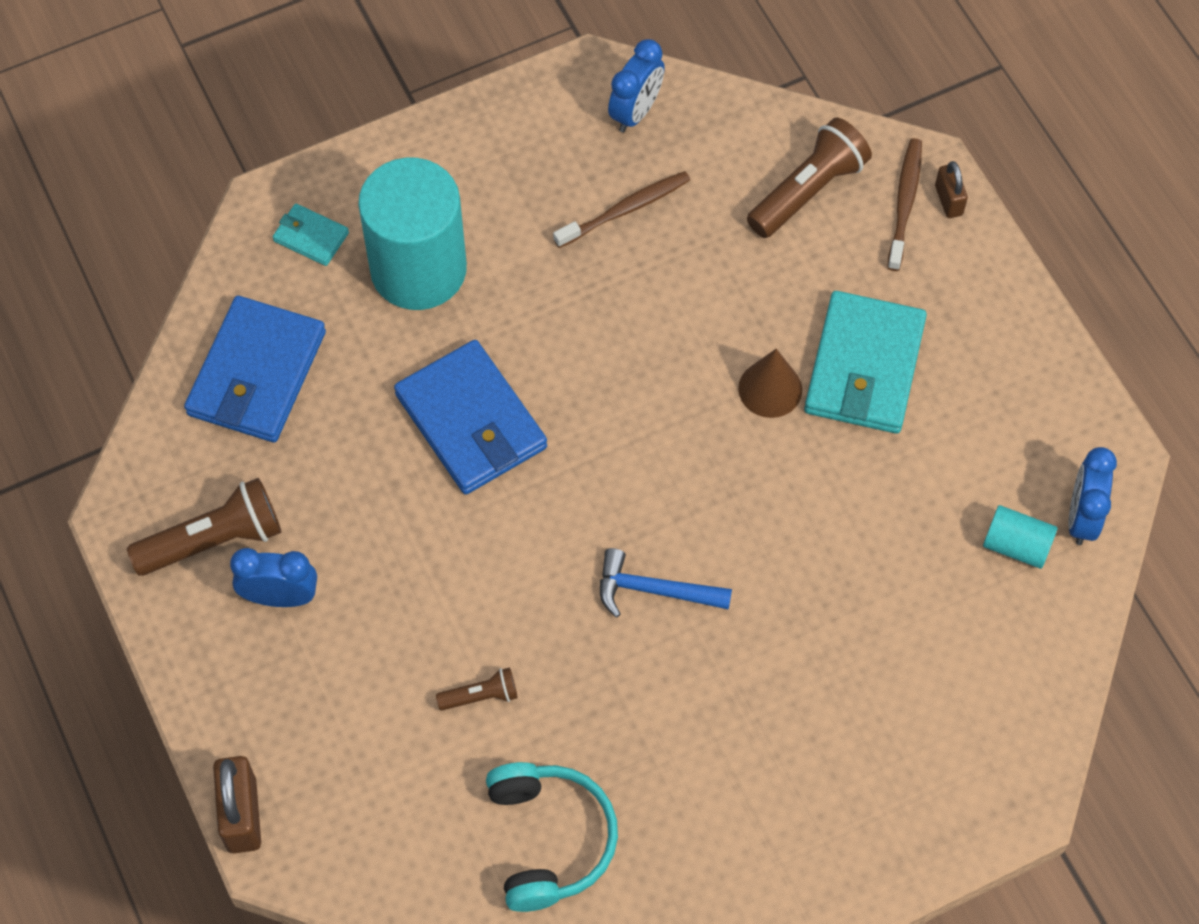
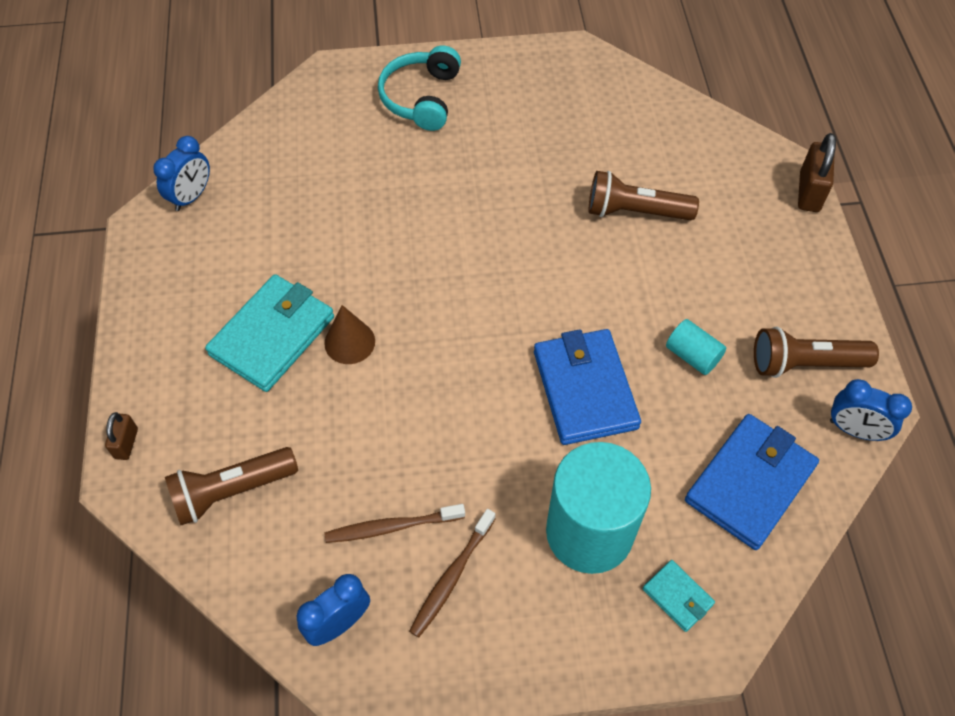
camera: 160 degrees left, 5 degrees down
(280, 597) = (760, 310): blue clock -> blue clock (854, 430)
(481, 696) = (635, 211): brown flashlight -> brown flashlight, size x1.92
(549, 839) = (617, 128): turquoise headphones -> turquoise headphones (421, 98)
(653, 590) = (496, 238): blue hammer -> none
(905, 203) = (162, 453): brown toothbrush -> brown toothbrush (452, 576)
(1016, 545) = (244, 193): turquoise cylinder -> turquoise cylinder (692, 355)

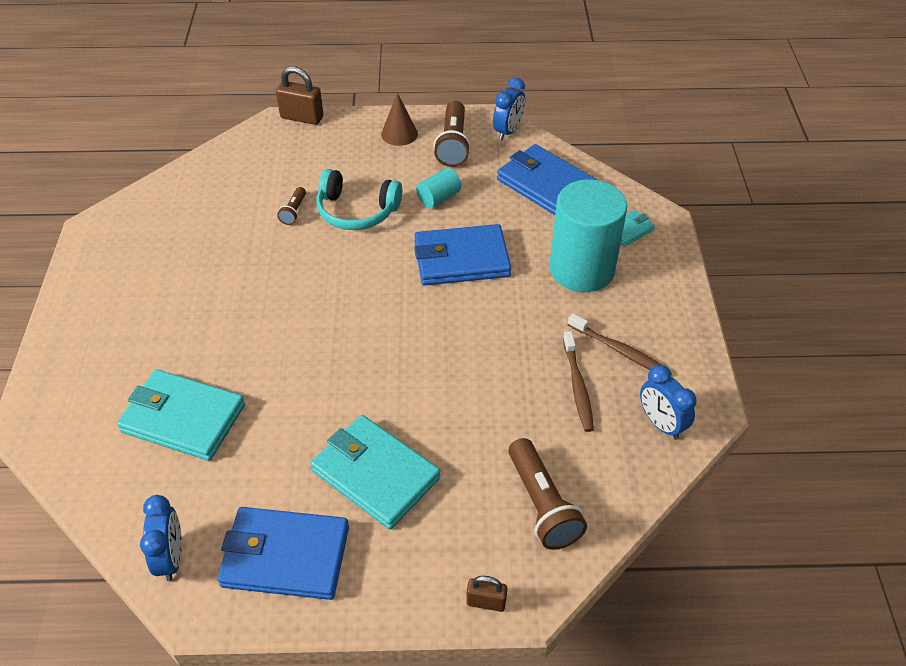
camera: 85 degrees left, 10 degrees down
(187, 276) = (285, 556): none -> blue wallet
(191, 197) = (171, 558): blue clock -> blue clock turned 45 degrees clockwise
(337, 174) = (183, 418): none -> turquoise wallet
(349, 342) = (393, 412): brown cone -> brown cone (399, 134)
(421, 98) = (104, 345): turquoise headphones -> turquoise headphones (357, 211)
(635, 211) = (294, 212): brown flashlight -> brown flashlight, size x0.52

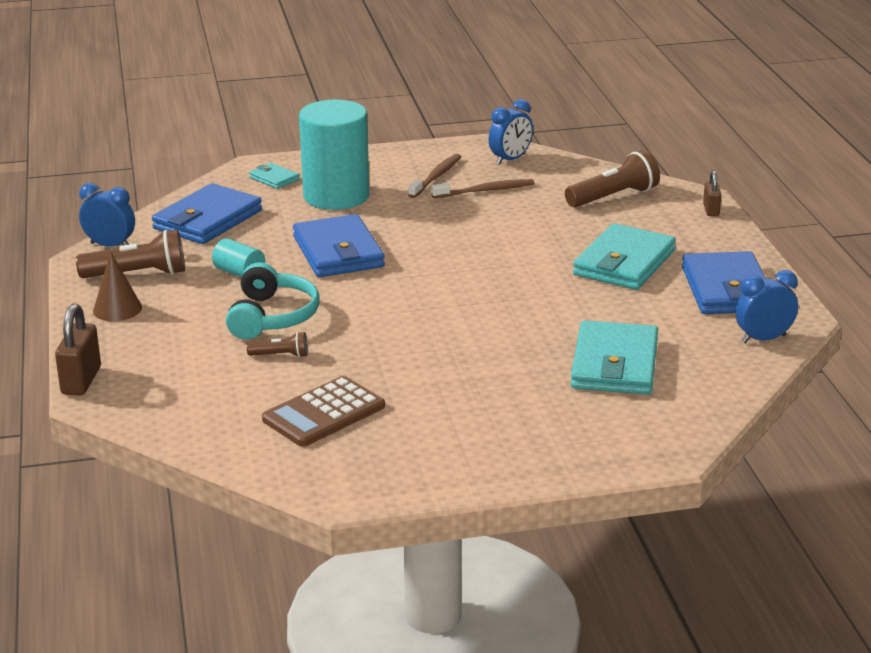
camera: 100 degrees left, 20 degrees down
(200, 227) = (324, 413): none -> brown calculator

